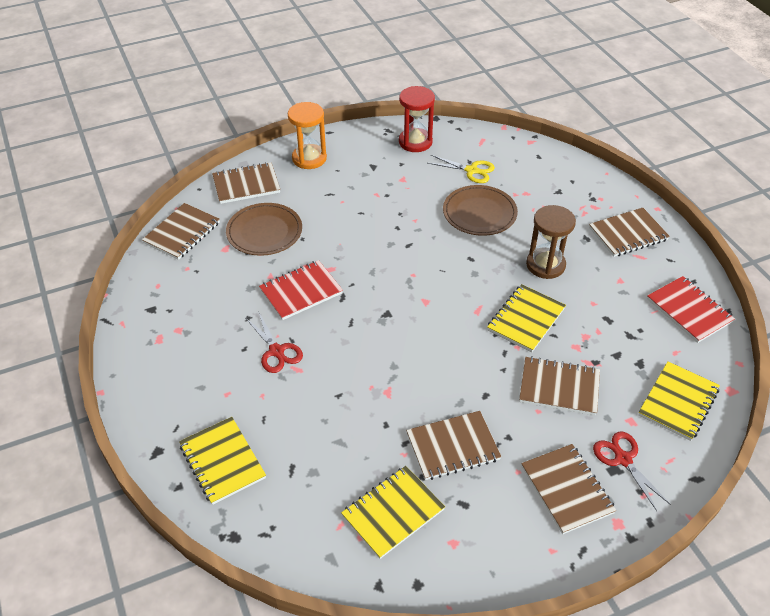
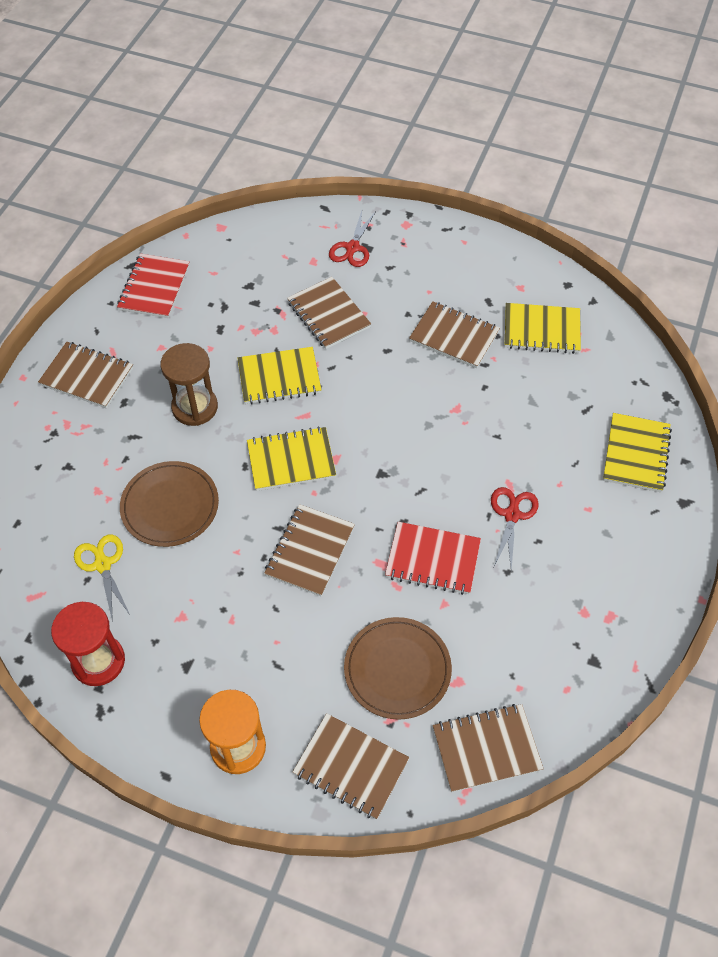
camera: 135 degrees left, 10 degrees up
(566, 490) = (412, 260): brown notebook -> brown notebook (310, 551)
(678, 402) = (265, 247): yellow notebook -> yellow notebook (291, 461)

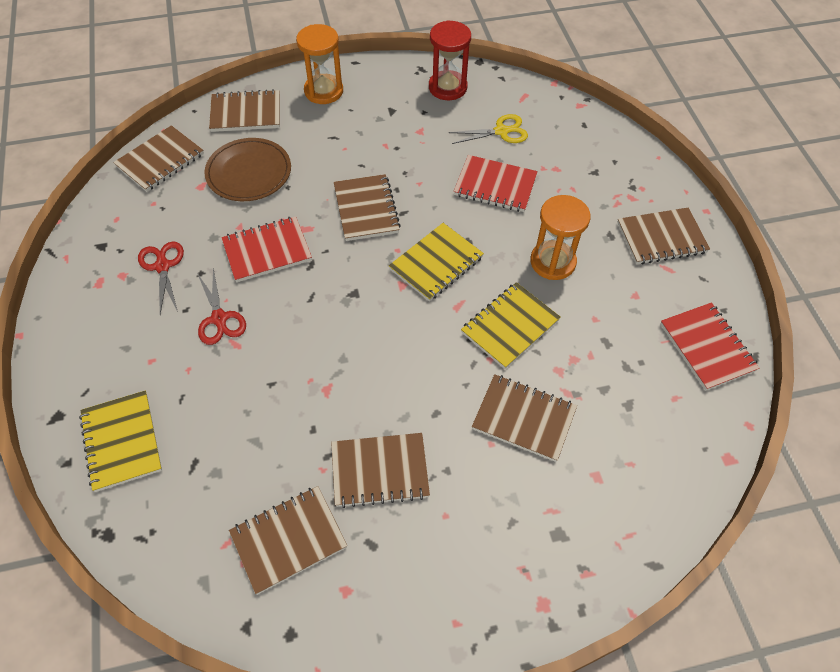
camera: 145 degrees right, 0 degrees up
(103, 565) = (501, 131): yellow scissors -> yellow scissors turned 45 degrees counterclockwise
(170, 506) = (495, 185): brown plate -> red notebook
(195, 407) = (553, 262): brown hourglass -> orange hourglass
(352, 248) = (573, 523): red scissors -> red scissors (162, 266)
(541, 330) = (288, 540): yellow notebook -> brown notebook

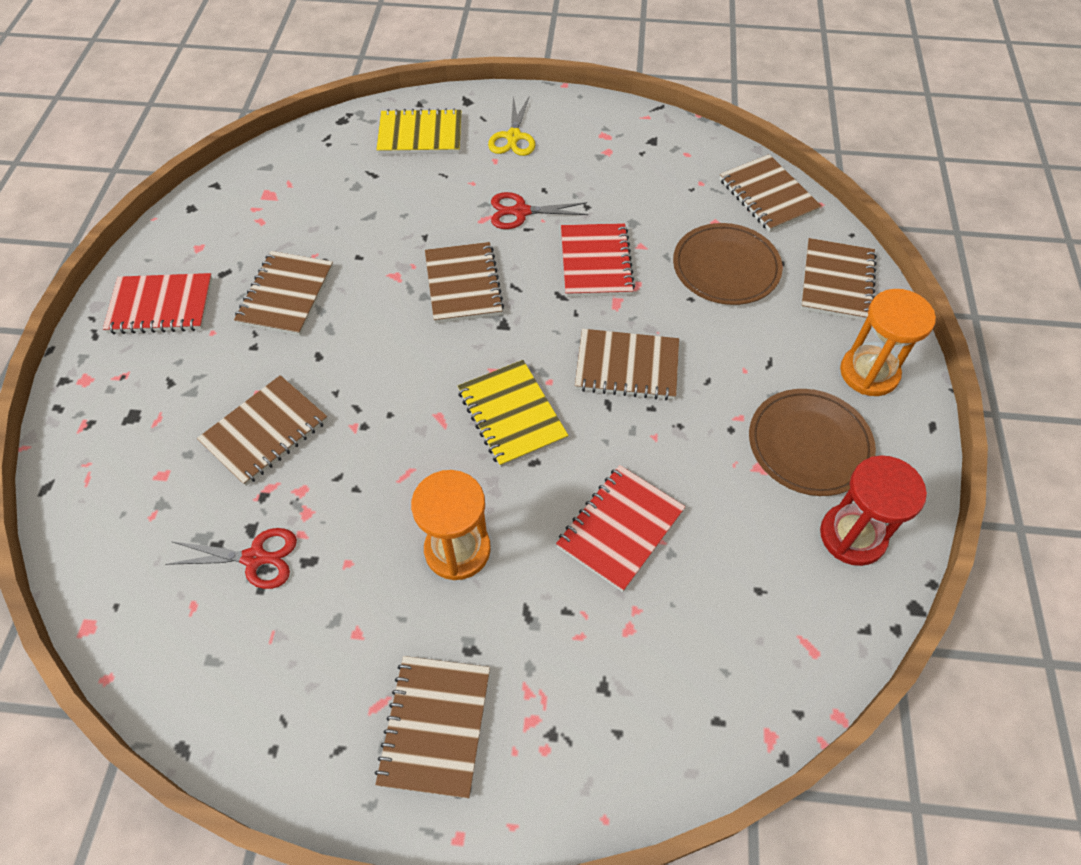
camera: 110 degrees right, 0 degrees up
(162, 266) = (607, 180): red scissors -> red scissors (254, 558)
(288, 540) = (265, 221): brown notebook -> brown notebook (463, 285)
(392, 111) = (809, 444): none -> brown plate
(501, 131) = (732, 579): yellow scissors -> yellow scissors (513, 137)
(510, 326) = (385, 461): yellow notebook -> none
(707, 347) = (233, 688): red notebook -> red notebook (161, 306)

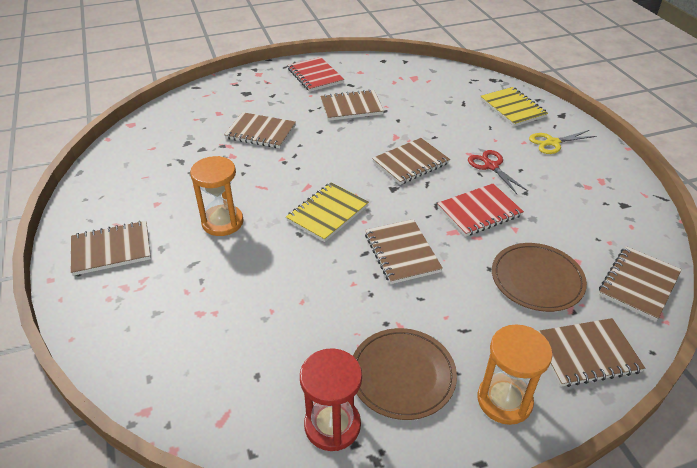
camera: 65 degrees right, 15 degrees down
(254, 558) = (186, 156): red scissors -> none
(620, 529) = (271, 287): red notebook -> none

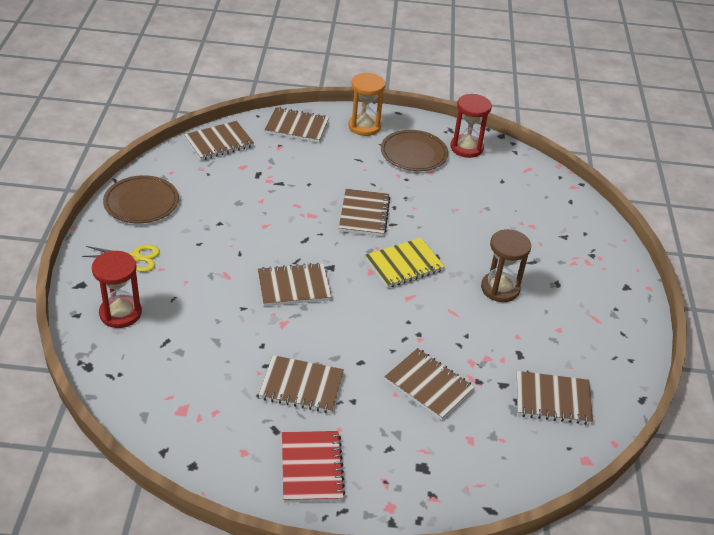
camera: 160 degrees left, 0 degrees up
(111, 250) = (600, 296): brown notebook -> brown notebook (552, 399)
(222, 222) = (500, 289): orange hourglass -> brown hourglass
(479, 211) = (275, 222): red notebook -> none
(491, 166) = (221, 256): red scissors -> none
(512, 108) = (120, 313): yellow notebook -> red hourglass
(537, 279) = (283, 167): brown plate -> brown plate (141, 202)

